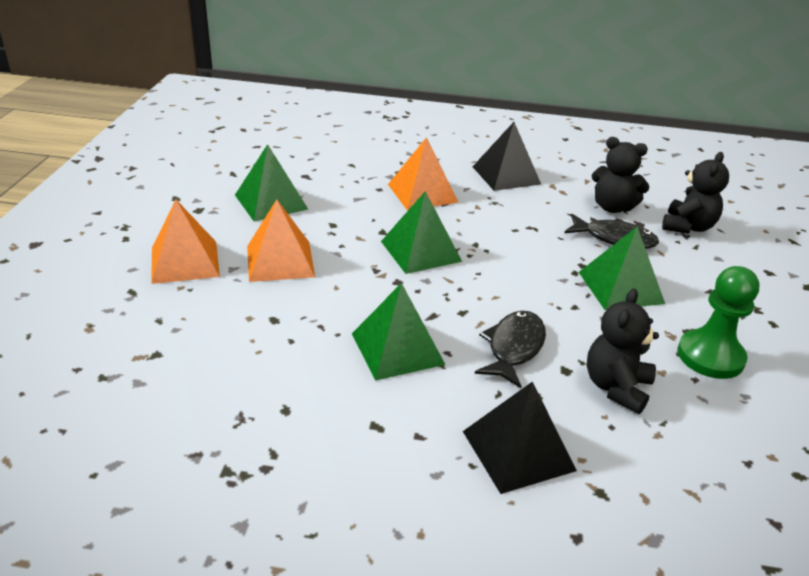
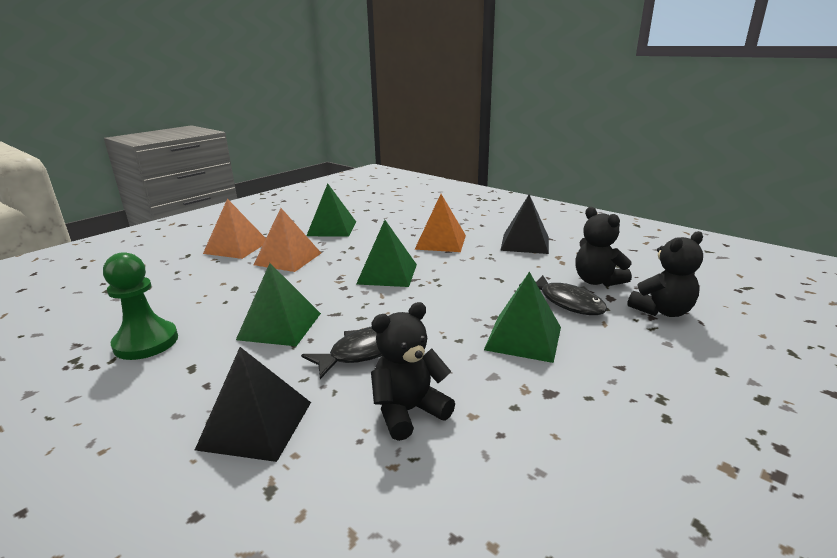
camera: 35 degrees right, 10 degrees down
(710, 356) = (544, 421): green pawn -> green pawn (146, 342)

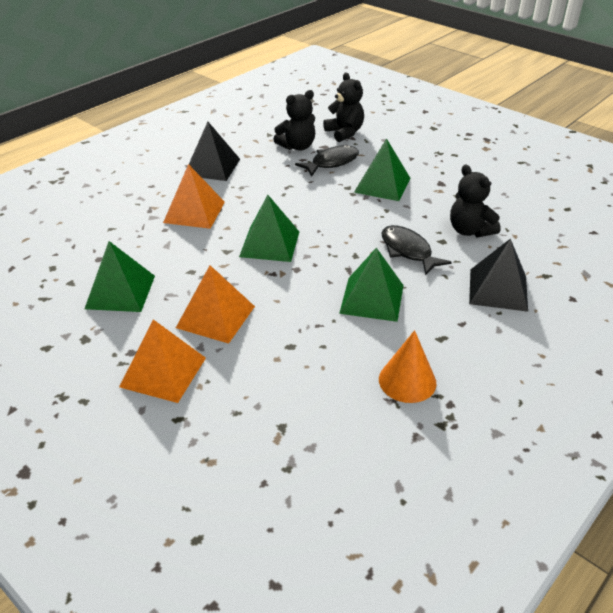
camera: 90 degrees left, 15 degrees up
(146, 342) = (407, 381): green pawn -> orange cone

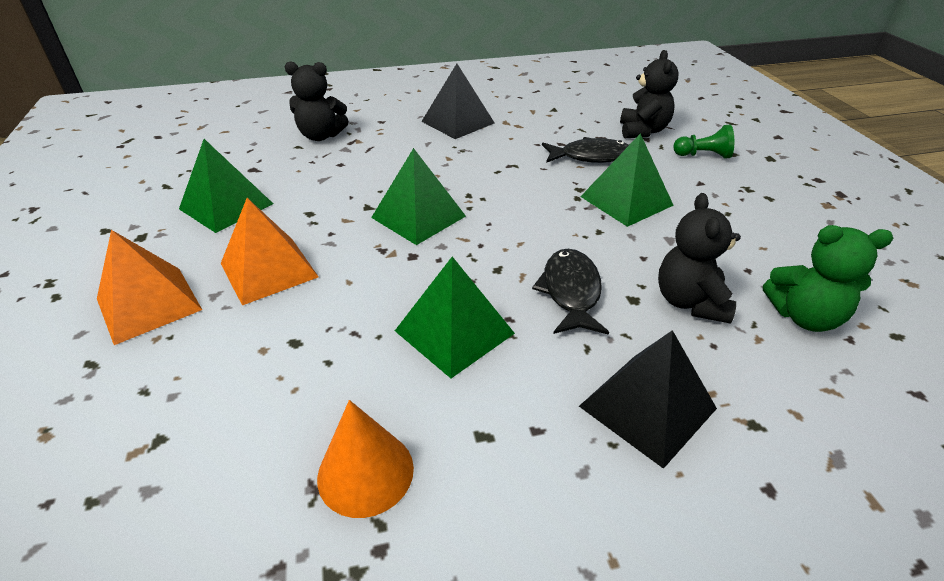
camera: 35 degrees right, 0 degrees up
(194, 212) = (387, 158): orange pyramid -> none
(297, 146) = (570, 129): black teddy bear -> black teddy bear (321, 136)
(396, 139) = (703, 155): none -> green pawn
(525, 216) = (804, 317): none -> green teddy bear

